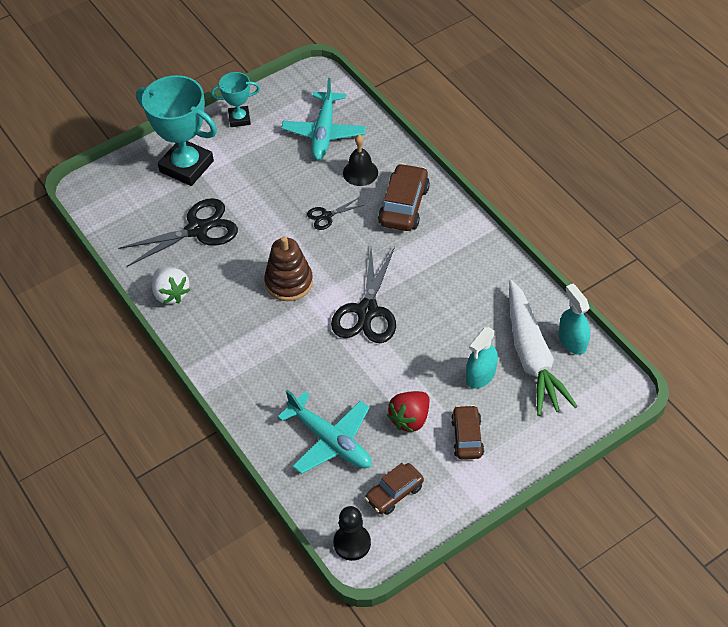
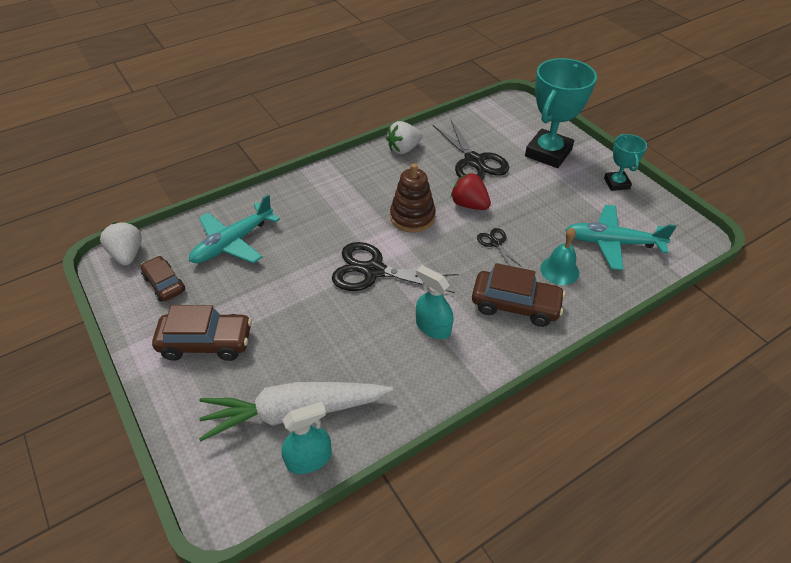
camera: 90 degrees right, 5 degrees down
(352, 543) = (127, 254): black pawn -> white strawberry
(360, 172) = (559, 270): black bell -> turquoise bell
(410, 419) = (240, 298): red strawberry -> red strawberry (469, 205)
(467, 437) = (206, 343): brown car -> brown car, size x1.53
(480, 375) = (278, 360): turquoise spray bottle -> turquoise spray bottle (433, 327)

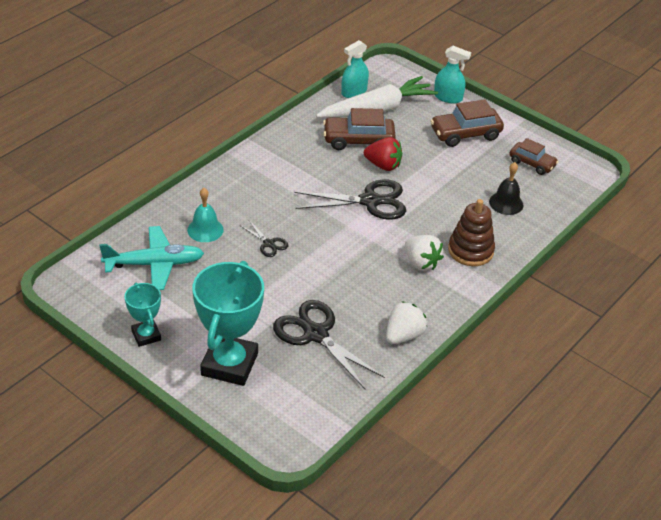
camera: 160 degrees right, 5 degrees down
(127, 254) = (584, 178): white strawberry -> white strawberry (421, 263)
(233, 242) = (506, 203): turquoise plane -> black bell
(412, 217) = (357, 255): brown stacking toy -> brown stacking toy (470, 250)
(433, 327) = (303, 170): turquoise spray bottle -> turquoise spray bottle (448, 97)
(469, 205) = (305, 278): red strawberry -> red strawberry (383, 165)
(515, 305) = (240, 195): brown car -> brown car (358, 140)

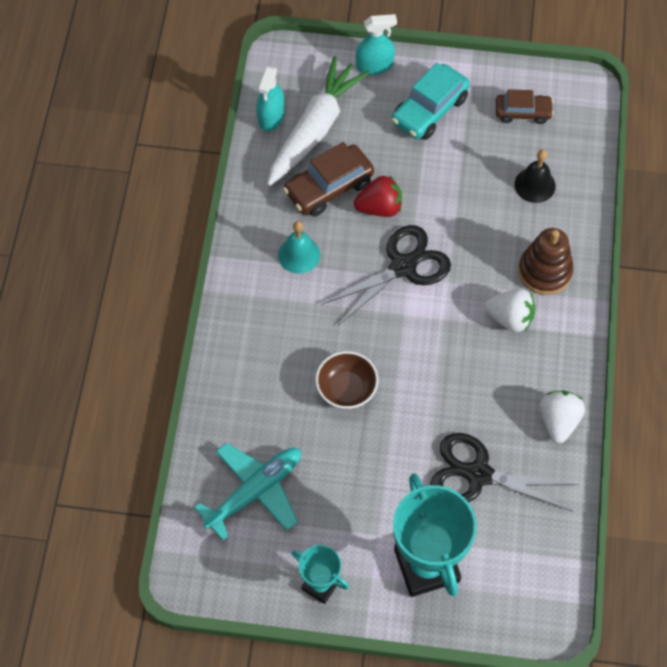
camera: 30 degrees left, 20 degrees up
(205, 230) = (269, 412): turquoise bell -> turquoise bell (299, 254)
(268, 244) = (346, 389): black scissors -> brown bowl
(465, 134) = (429, 110): brown car -> turquoise car

